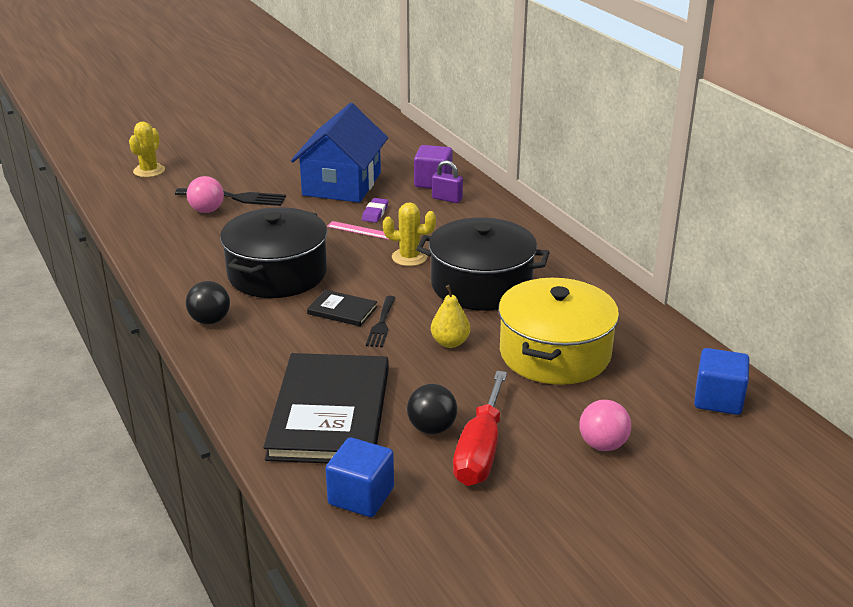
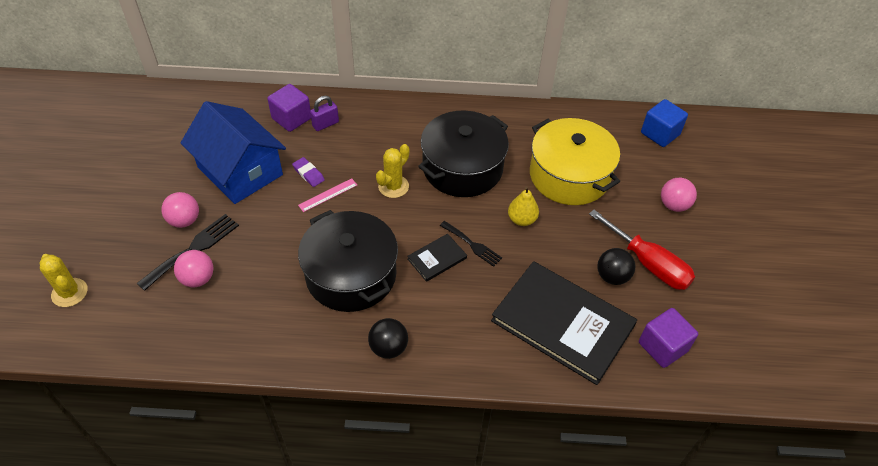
camera: 60 degrees left, 20 degrees up
(262, 183) = (184, 220): none -> pink ball
(361, 496) = (662, 347): blue cube -> purple cube

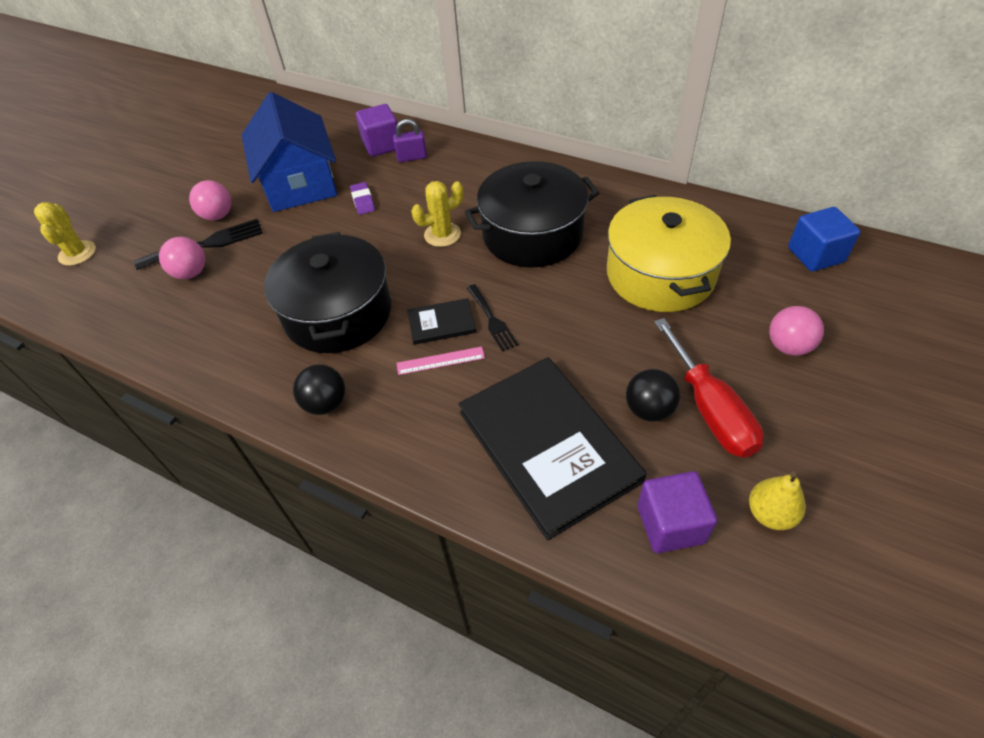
camera: 30 degrees right, 0 degrees up
(328, 195) = (368, 226): pink ruler -> pink ruler (440, 361)
(522, 219) = (569, 308): yellow pear -> yellow pear (770, 514)

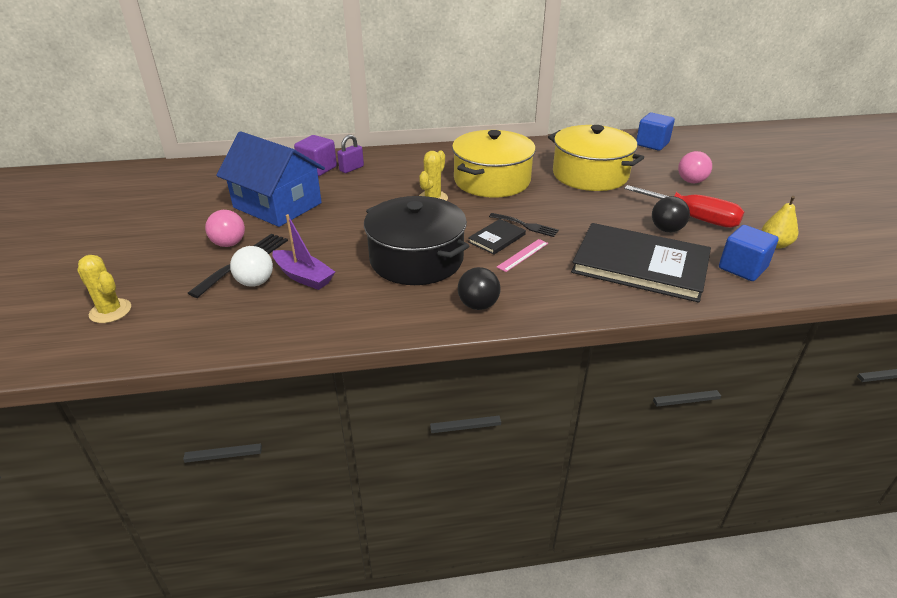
camera: 40 degrees left, 15 degrees down
(191, 273) = (255, 282): pink ball -> white ball
(230, 285) = (303, 276): none -> purple boat
(363, 201) = (347, 200): purple eraser -> none
(532, 234) = (492, 180): black pot -> yellow pot
(670, 524) = (742, 268): purple cube -> blue cube

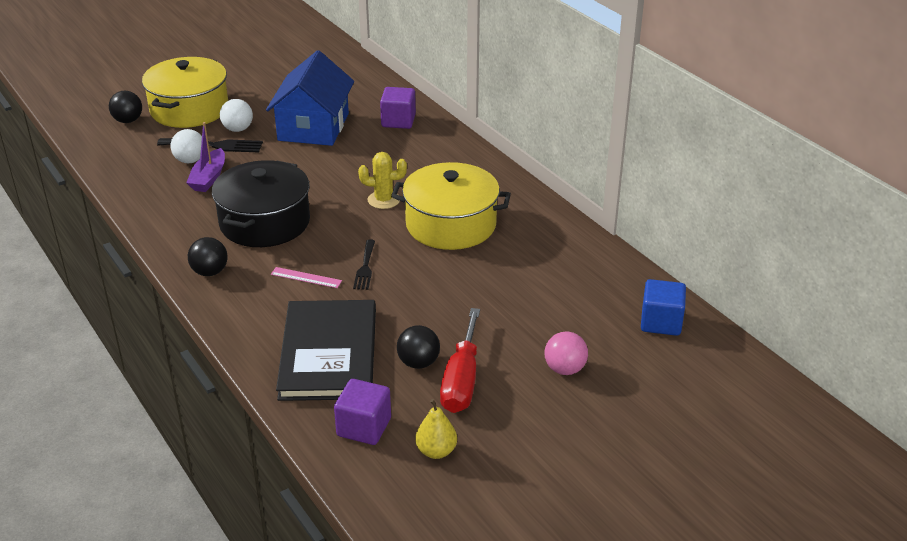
camera: 65 degrees right, 0 degrees up
(110, 311) = (128, 121): yellow cactus -> black ball
(229, 244) = (238, 129): pink ball -> white ball
(351, 168) = (413, 138): purple padlock -> none
(497, 238) = (328, 256): black book -> none
(590, 175) = (519, 287): yellow pot -> yellow pot (189, 109)
(742, 268) = (364, 427): blue cube -> purple cube

